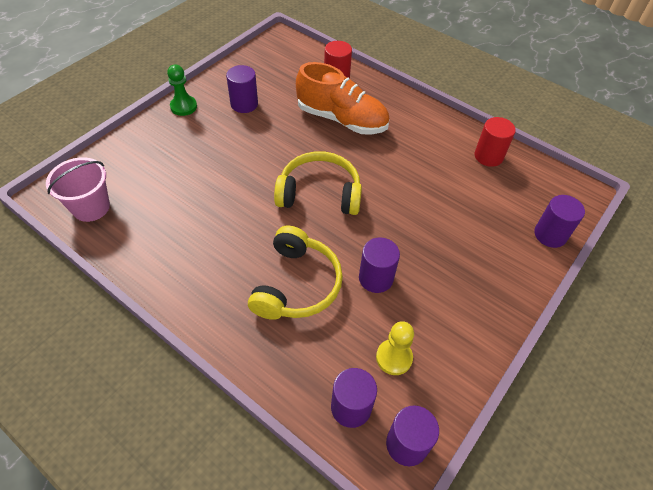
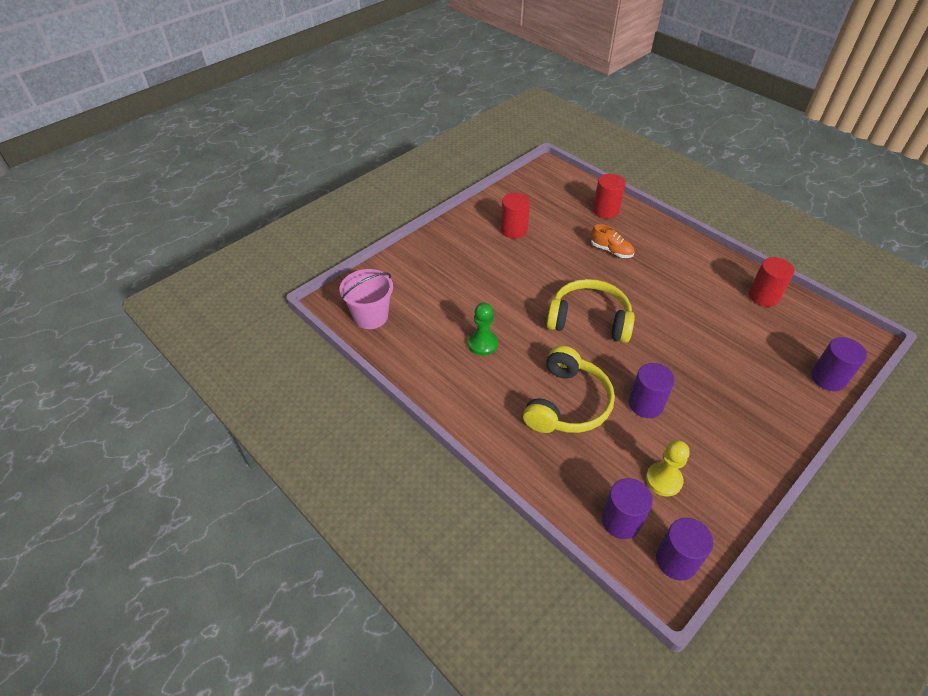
camera: 10 degrees right, 5 degrees down
(183, 107) = (455, 229): green pawn -> green pawn (482, 344)
(244, 104) = (513, 230): purple cylinder -> red cylinder
(341, 119) = (611, 250): orange shoe -> orange shoe, size x0.47

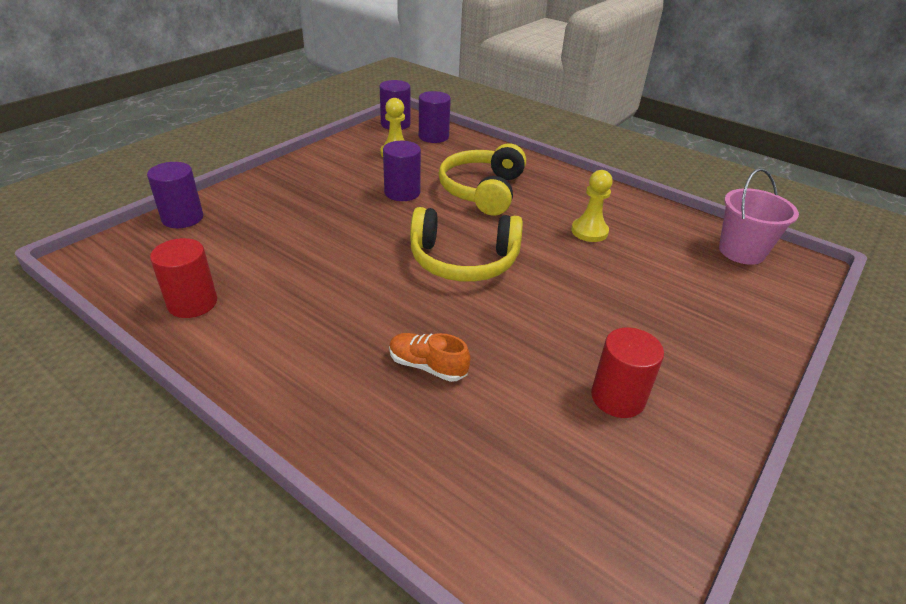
camera: 170 degrees right, 10 degrees down
(482, 344) = (589, 231): green pawn -> yellow pawn
(605, 210) = (434, 468): red cylinder -> none

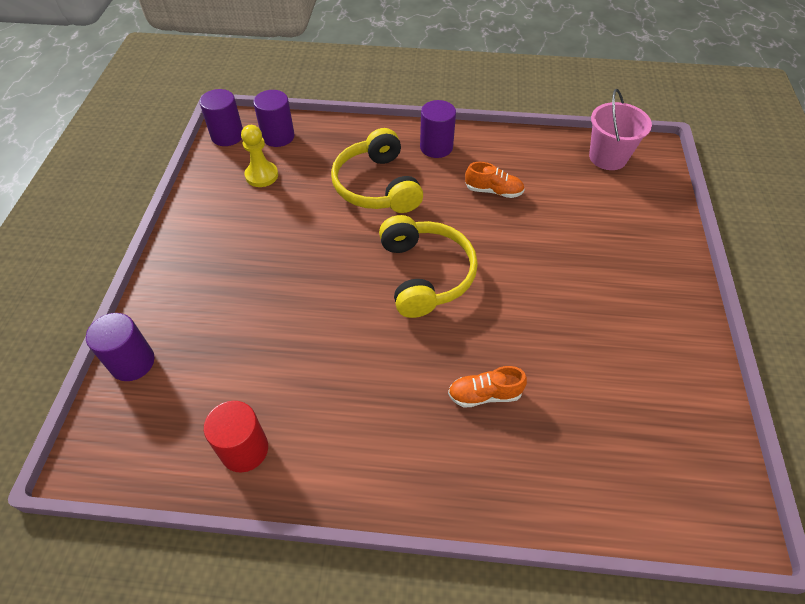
camera: 30 degrees left, 15 degrees up
(402, 192) = (311, 223): purple cylinder -> purple cylinder (436, 147)
(463, 260) = (425, 274): yellow headphones -> yellow headphones turned 75 degrees counterclockwise
(589, 231) = (493, 191): yellow pawn -> orange shoe
(617, 397) = (623, 343): red cylinder -> none

